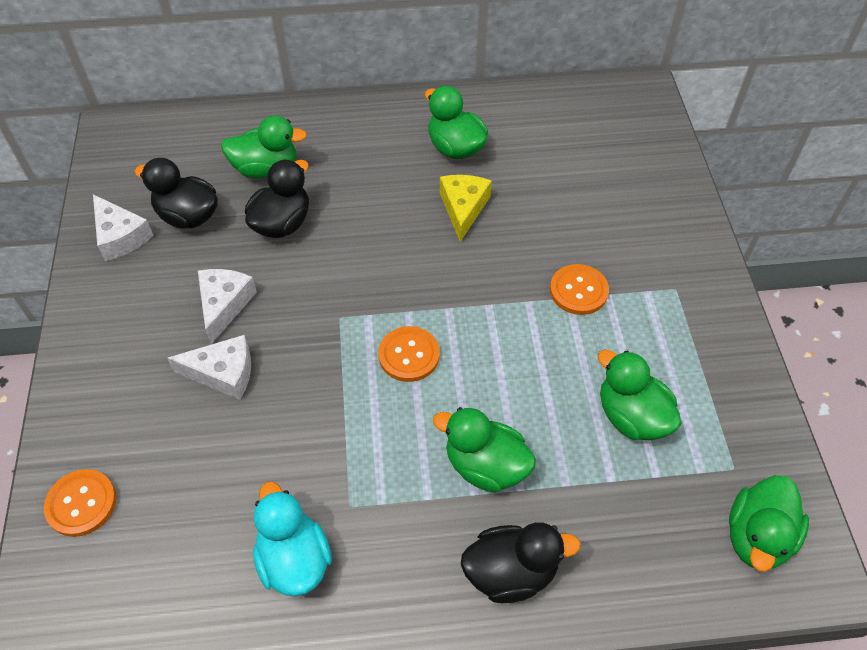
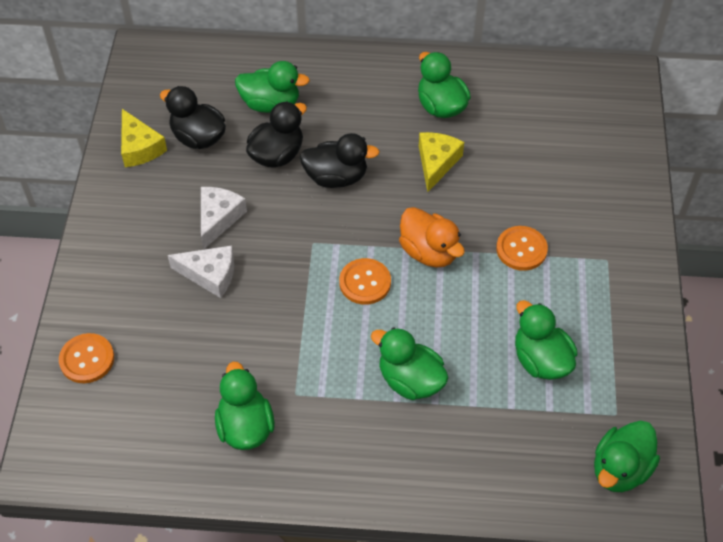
camera: 10 degrees right, 0 degrees up
(120, 236) = (139, 147): white cheese -> yellow cheese
(294, 559) = (245, 426): turquoise duck -> green duck
(475, 309) = (429, 252): none -> orange duck
(510, 572) = (413, 463): black duck -> black duck (336, 177)

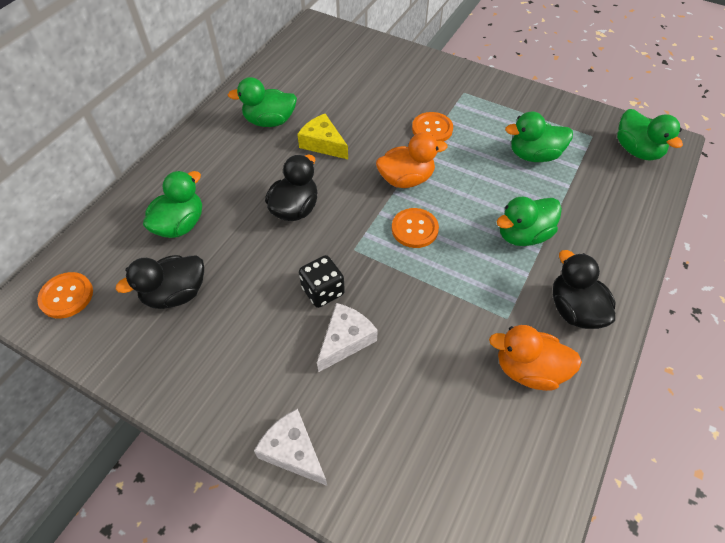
camera: 65 degrees left, 0 degrees up
(87, 359) = (393, 494): orange button -> orange button (66, 296)
(139, 147) = (149, 349): yellow cheese -> none
(218, 218) = (284, 310): white cheese -> white cheese (293, 451)
(245, 426) = (528, 369): green duck -> orange duck
(253, 238) = (323, 291): none -> black dice
(277, 155) = (241, 240): black duck -> black duck (574, 310)

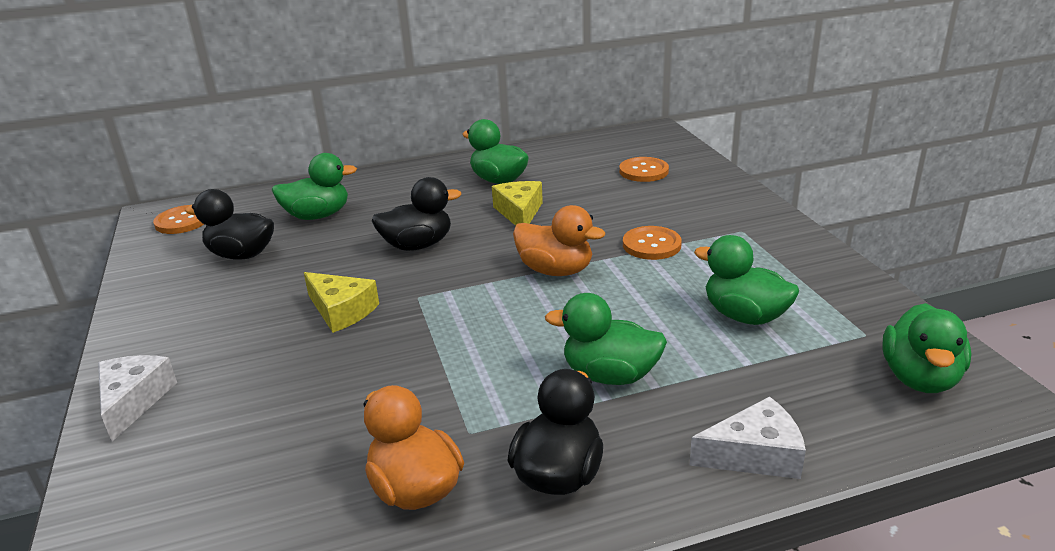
camera: 45 degrees right, 25 degrees down
(323, 291) = (341, 311): black dice -> yellow cheese
(345, 340) = (298, 354): white cheese -> white cheese (755, 454)
(414, 229) = (498, 311): orange button -> orange button (643, 171)

